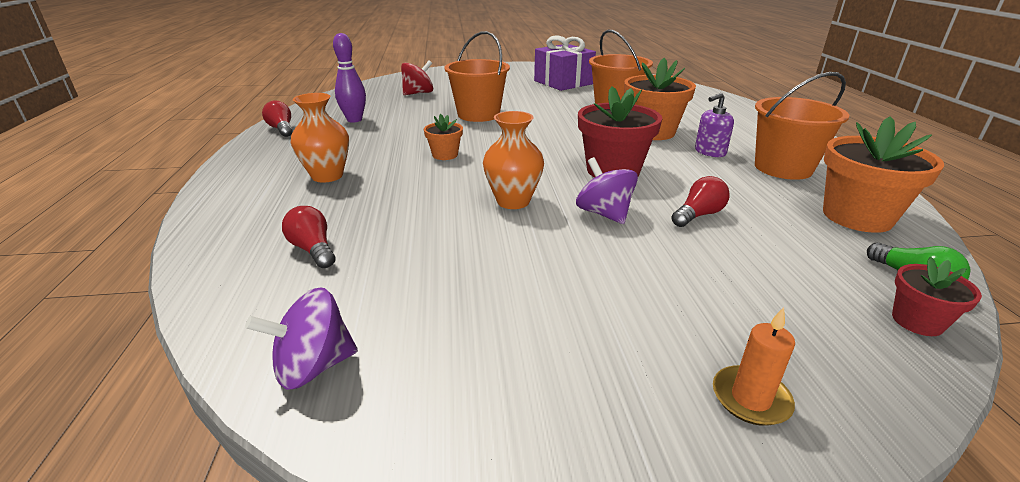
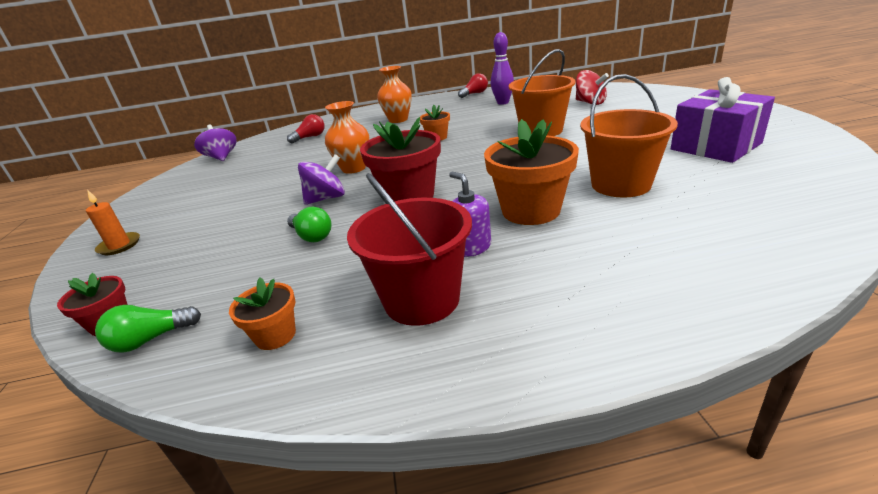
camera: 90 degrees right, 0 degrees up
(698, 215) = (312, 236): red light bulb -> green light bulb
(783, 168) = (422, 299): orange bucket -> red bucket
(857, 216) = (275, 335): orange flower pot -> orange flower pot, size x0.52

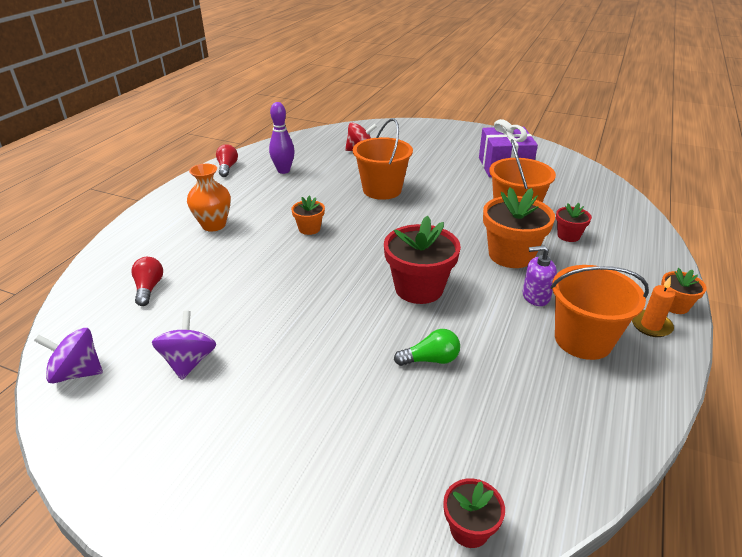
camera: 60 degrees left, 5 degrees up
(119, 245) = (268, 514): orange candle -> orange candle (651, 325)
(151, 339) = (524, 497): green light bulb -> none
(275, 335) = (575, 419): orange flower pot -> orange flower pot (674, 305)
(326, 198) = (358, 329): purple spinning top -> purple spinning top (189, 362)
(354, 168) = (307, 292): orange vase -> none
(422, 299) = (583, 340): red bucket -> orange bucket
(636, 224) = (568, 236): none -> red flower pot

